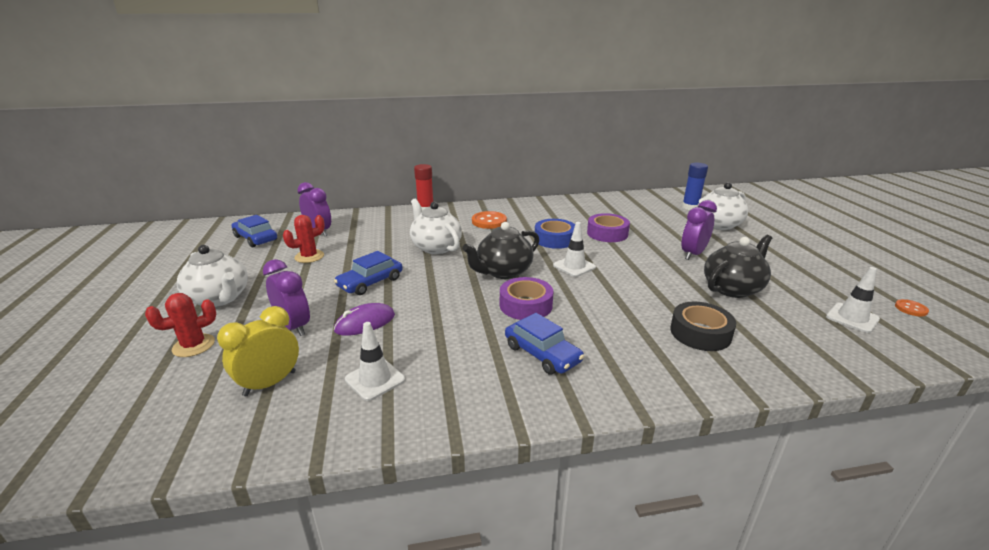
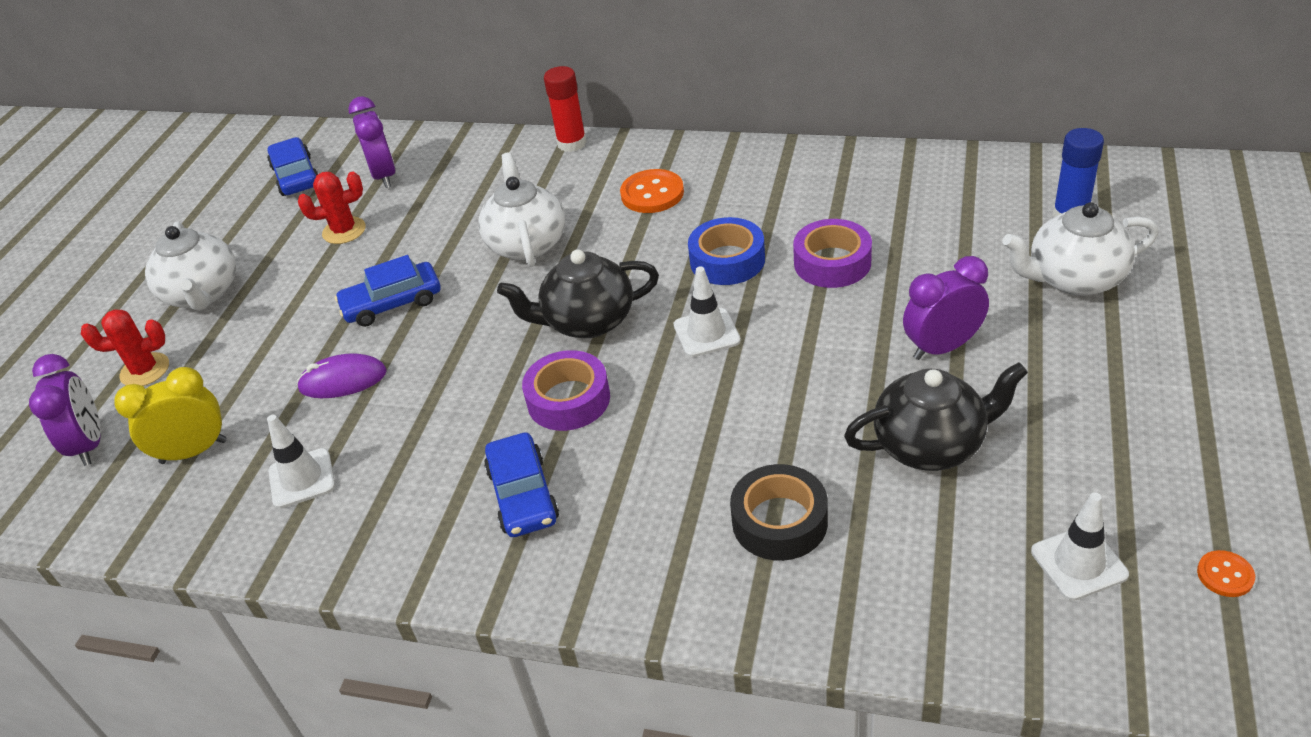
camera: 30 degrees right, 15 degrees up
(294, 327) = (260, 366): purple clock -> purple clock (90, 444)

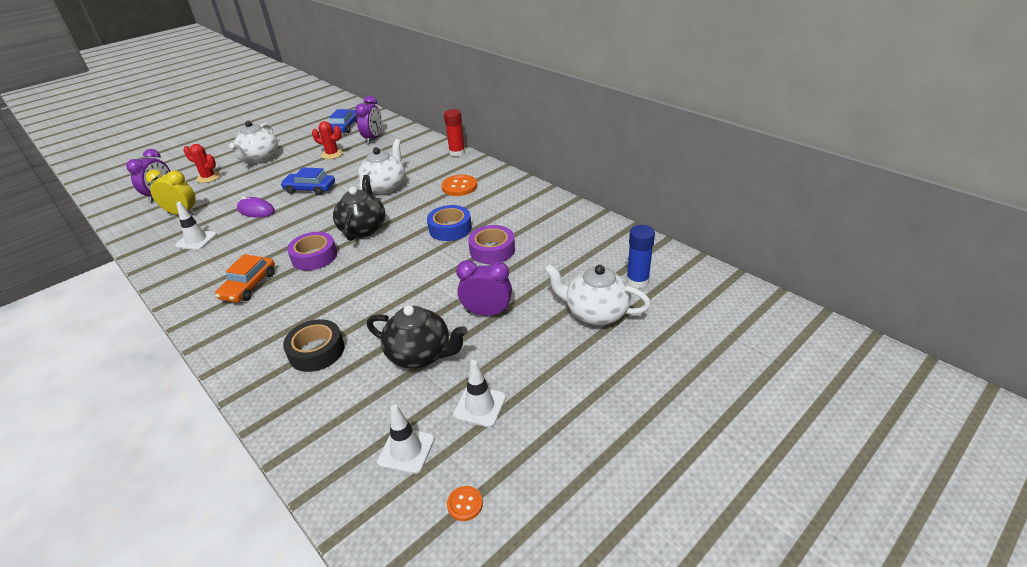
camera: 30 degrees right, 5 degrees down
(523, 495) = (249, 286): blue car -> orange car
(587, 321) = (363, 228): black teapot -> black teapot turned 75 degrees clockwise
(706, 333) = (400, 255): white traffic cone -> white traffic cone (479, 406)

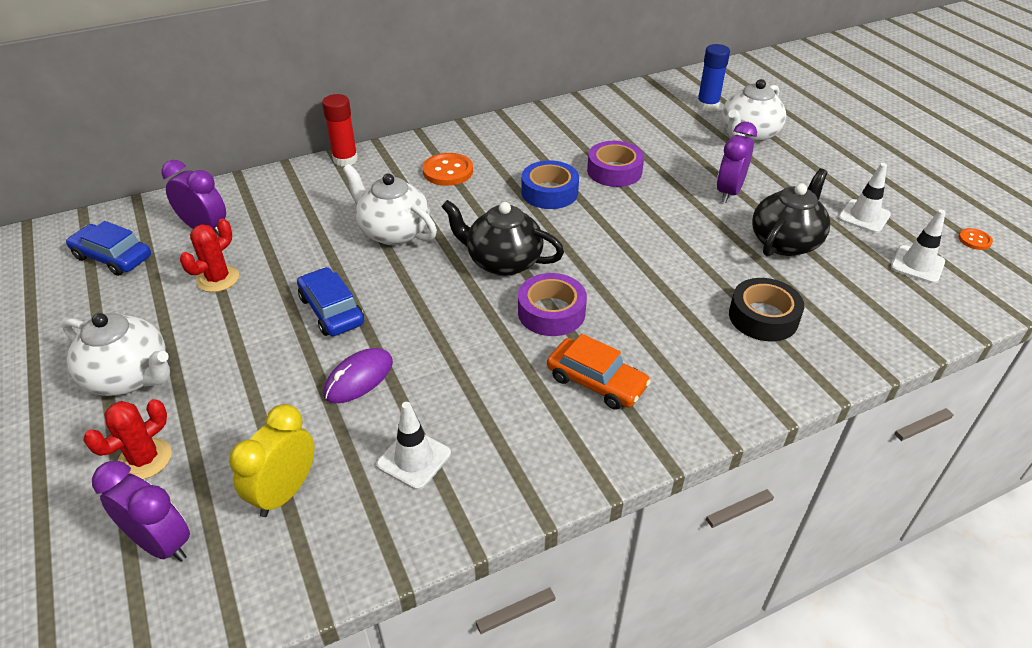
camera: 75 degrees left, 5 degrees up
(310, 189) = (332, 310): blue car -> blue car turned 120 degrees clockwise

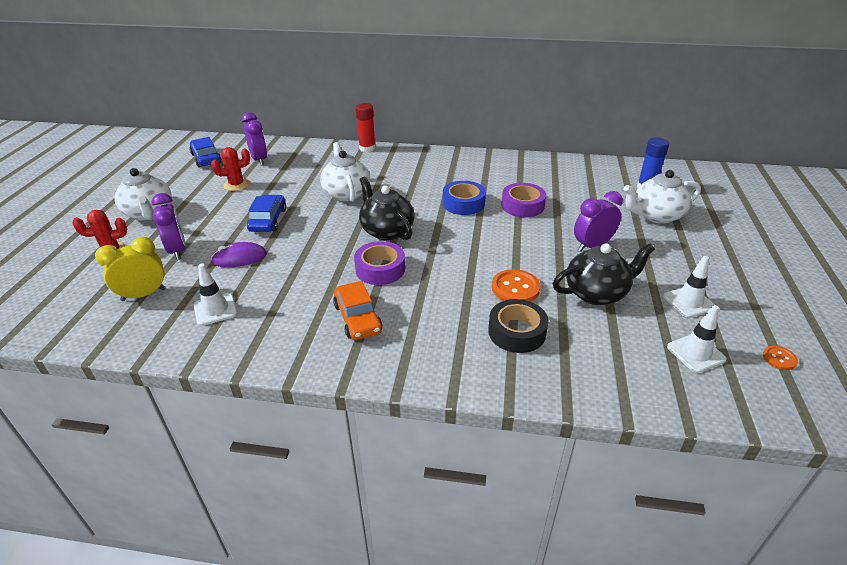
camera: 35 degrees right, 5 degrees down
(161, 543) = (74, 290): purple clock -> purple clock (177, 251)
(448, 171) = (416, 172): orange button -> orange button (515, 288)

